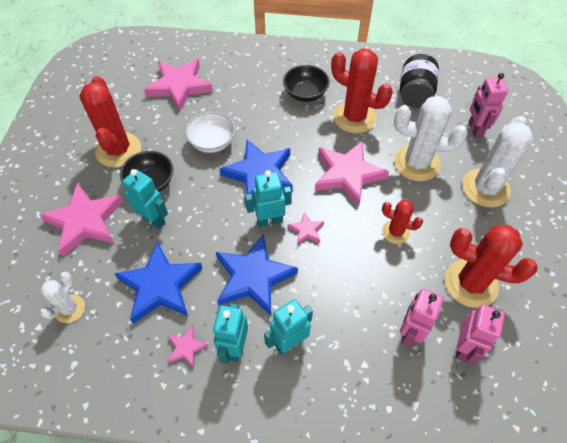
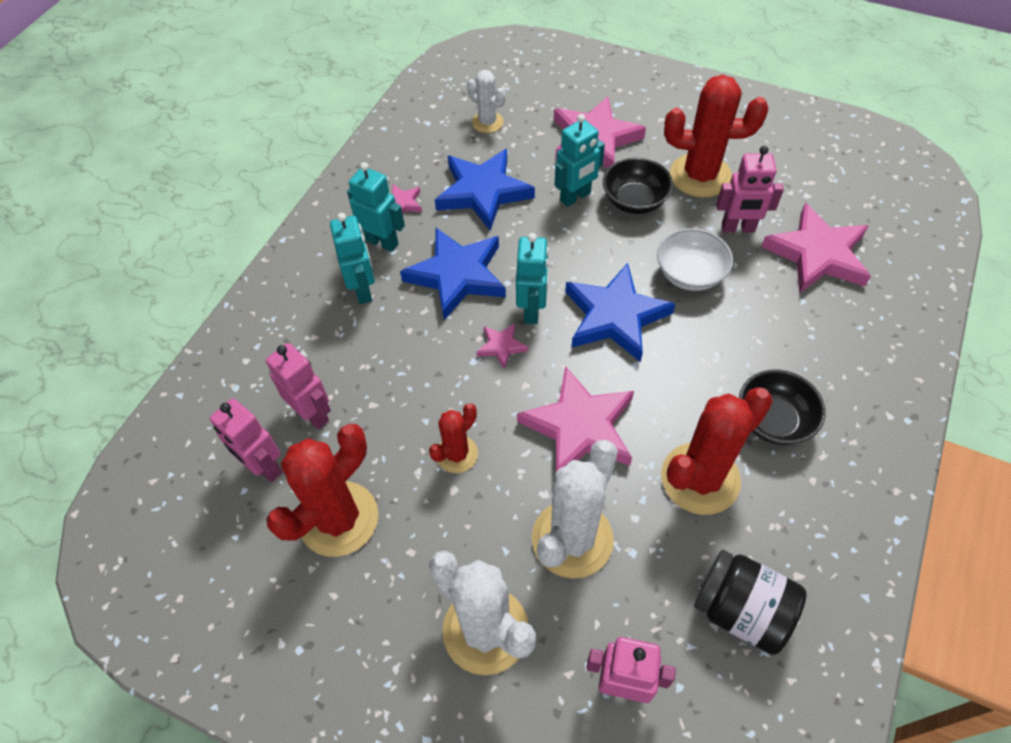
camera: 110 degrees right, 0 degrees up
(166, 124) = (738, 228): none -> pink robot

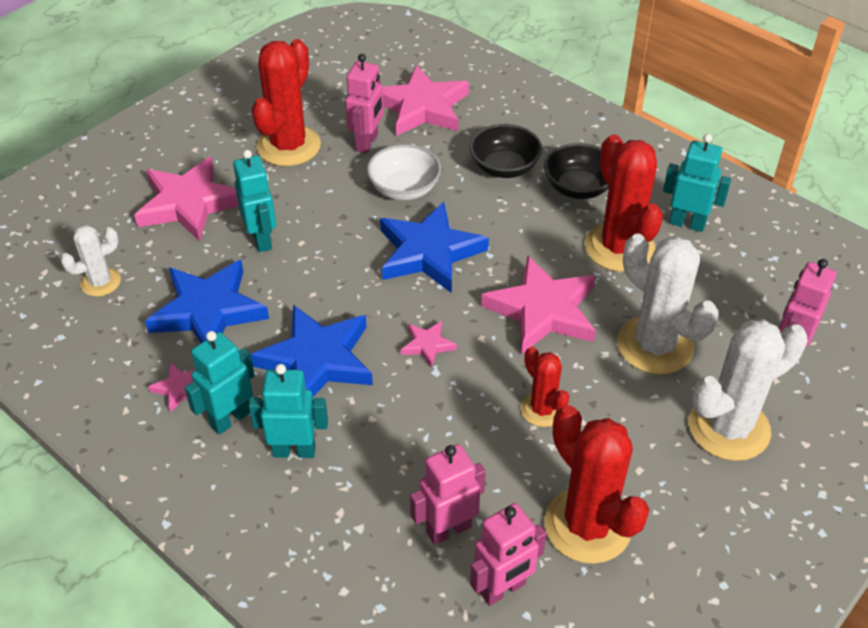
camera: 75 degrees left, 10 degrees down
(532, 310) = (393, 310): turquoise robot -> turquoise robot (687, 223)
(634, 201) = (293, 199): black bowl -> black bowl (504, 167)
(741, 610) = (739, 260): black jar -> none

